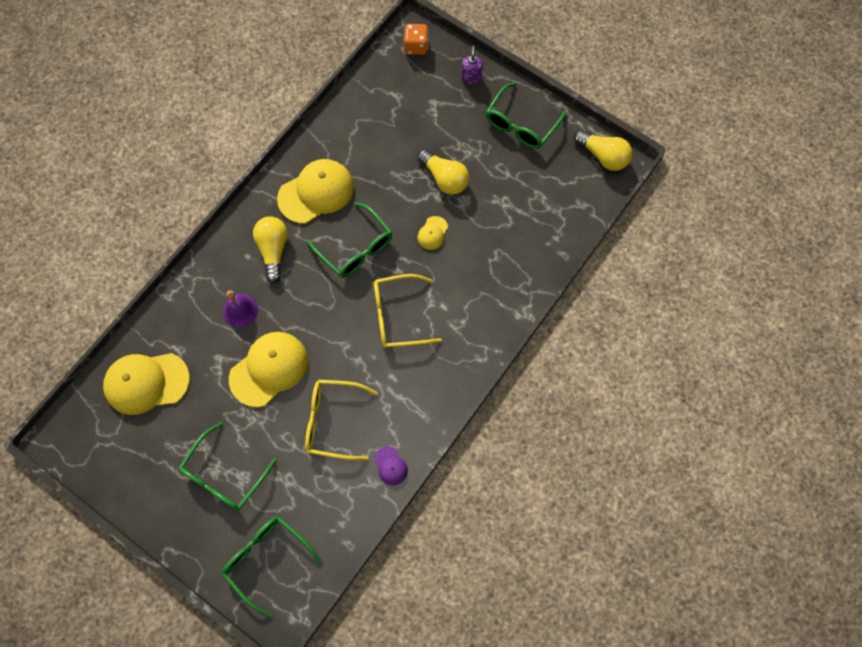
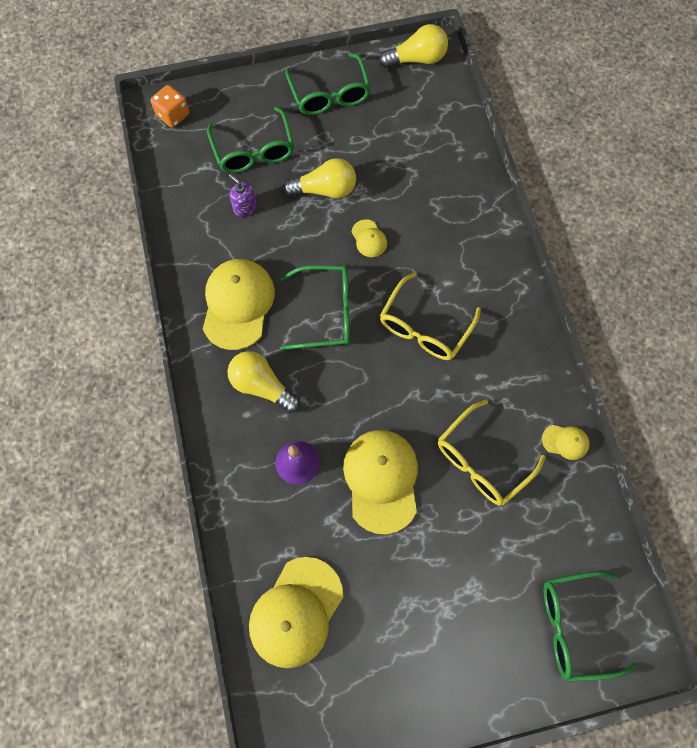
camera: 50 degrees left, 0 degrees up
(224, 475) = (457, 605): green glasses -> green glasses (254, 151)
(390, 466) = (565, 442): purple cap -> yellow cap
(471, 77) = (247, 96): purple soap dispenser -> purple soap dispenser (245, 207)

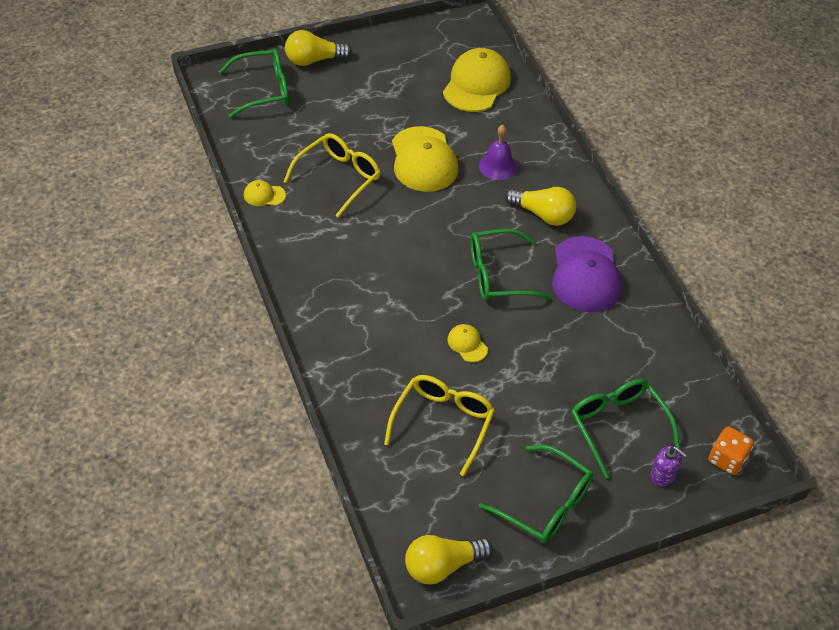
camera: 170 degrees right, 20 degrees down
(238, 304) = (585, 275): yellow cap -> purple cap
(245, 207) = (608, 364): purple soap dispenser -> purple soap dispenser (662, 475)
(325, 190) = (525, 390): yellow light bulb -> yellow light bulb (314, 60)
(330, 94) = (545, 504): green glasses -> green glasses turned 150 degrees clockwise
(424, 327) = (399, 270): yellow glasses -> yellow glasses (443, 423)

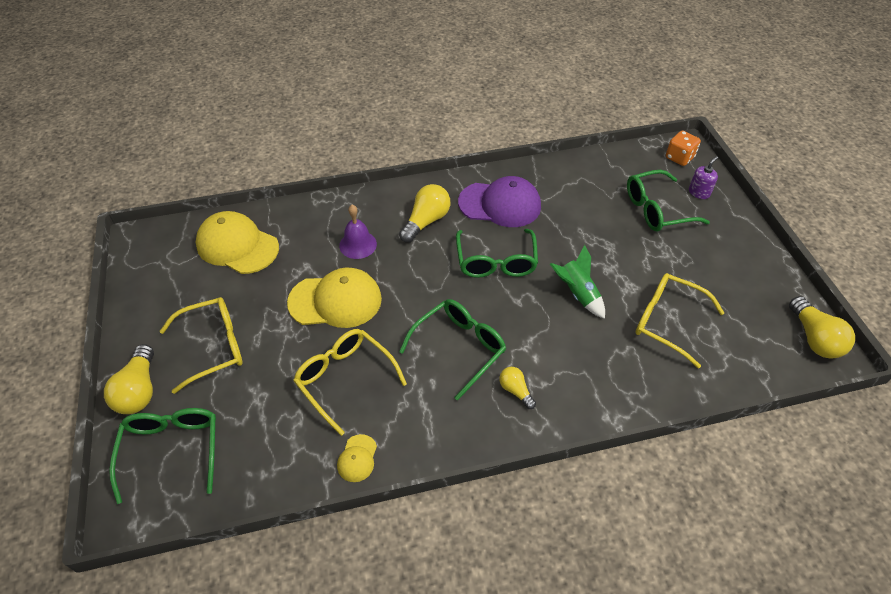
camera: 80 degrees left, 0 degrees up
(340, 295) = (515, 390): none -> yellow light bulb
(361, 92) = (214, 347): none -> yellow glasses
(467, 344) = (577, 294): yellow cap -> green rocket
(545, 504) = (739, 263): green glasses -> green glasses (459, 348)

